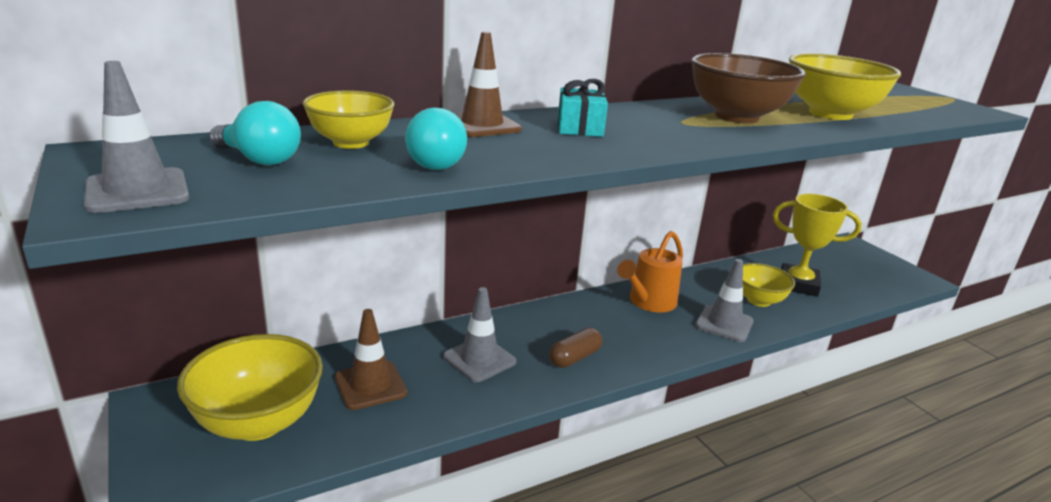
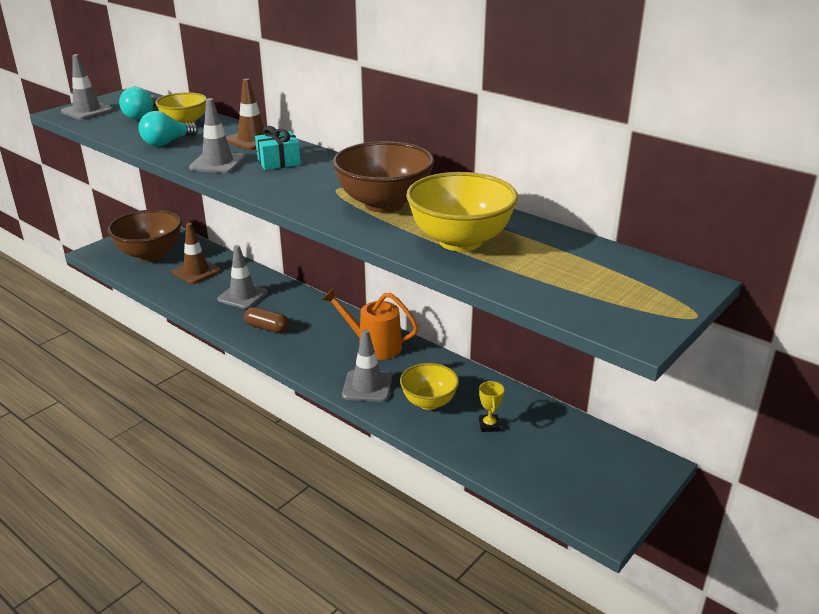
camera: 70 degrees right, 5 degrees up
(258, 422) = (150, 255): yellow bowl -> brown bowl
(556, 151) = (217, 163): none -> grey traffic cone
(798, 284) = (489, 425): yellow trophy -> yellow trophy, size x0.47

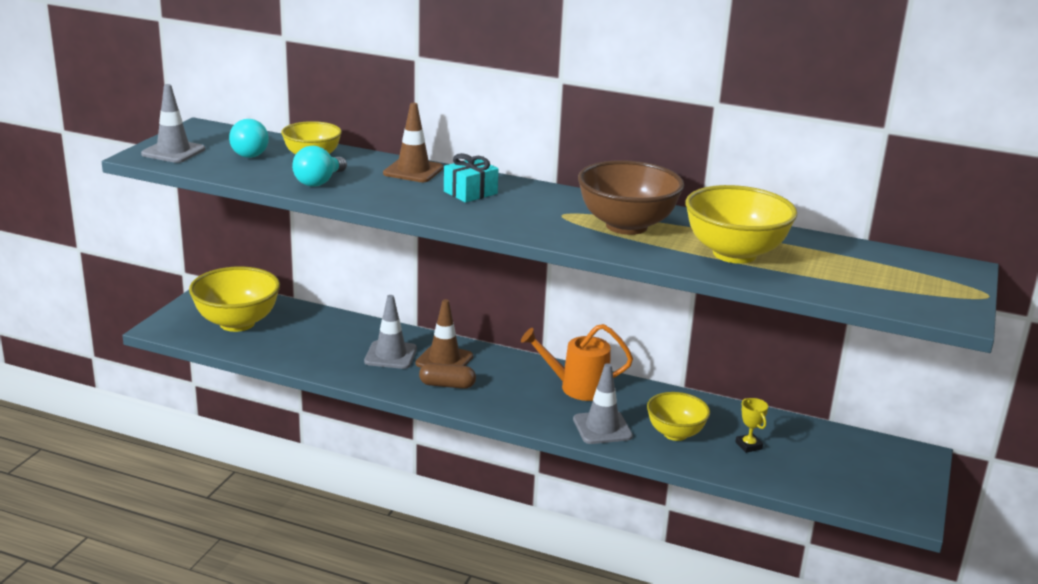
camera: 20 degrees left, 5 degrees down
(150, 255) = (237, 323): brown bowl -> yellow bowl
(196, 272) = (312, 335): brown traffic cone -> brown traffic cone (444, 360)
(217, 163) = (405, 199): grey traffic cone -> none

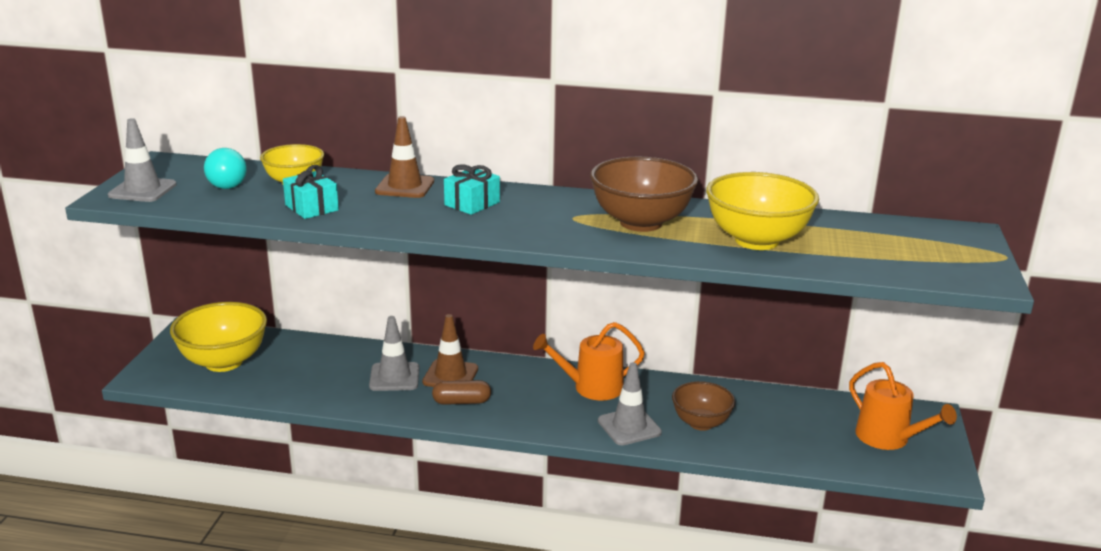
camera: 10 degrees left, 0 degrees up
(319, 182) = (311, 208): turquoise light bulb -> turquoise gift
(675, 433) = (701, 423): yellow bowl -> brown bowl
(748, 445) = (774, 426): yellow trophy -> none
(863, 472) = (888, 438): none -> orange watering can

